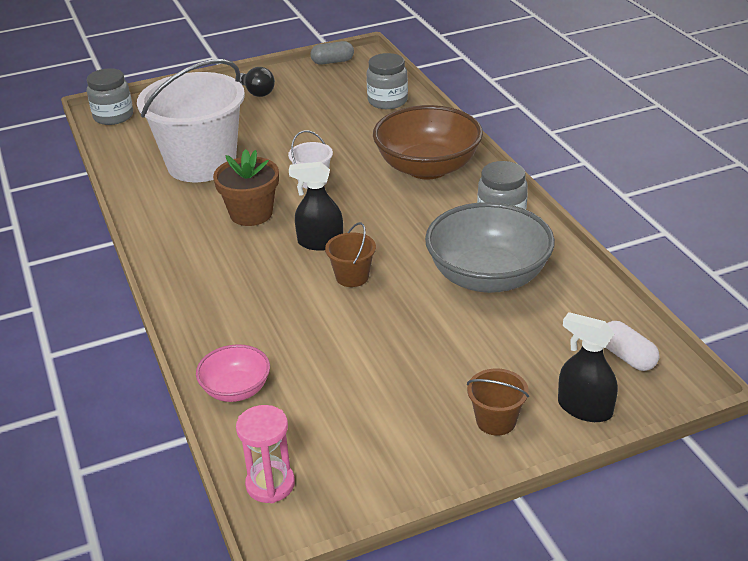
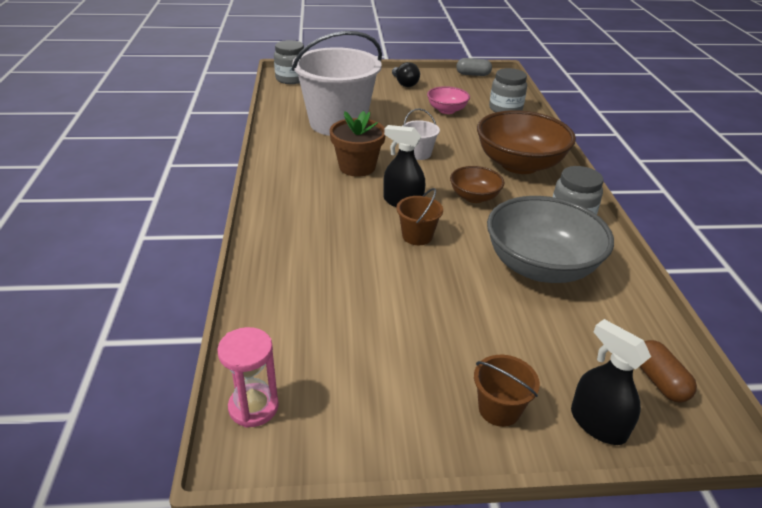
camera: 15 degrees right, 0 degrees up
(236, 389) = (270, 307): pink bowl -> pink bowl (447, 110)
(394, 218) = (474, 197): none -> brown bowl
(627, 357) = (659, 381): white capsule -> brown capsule

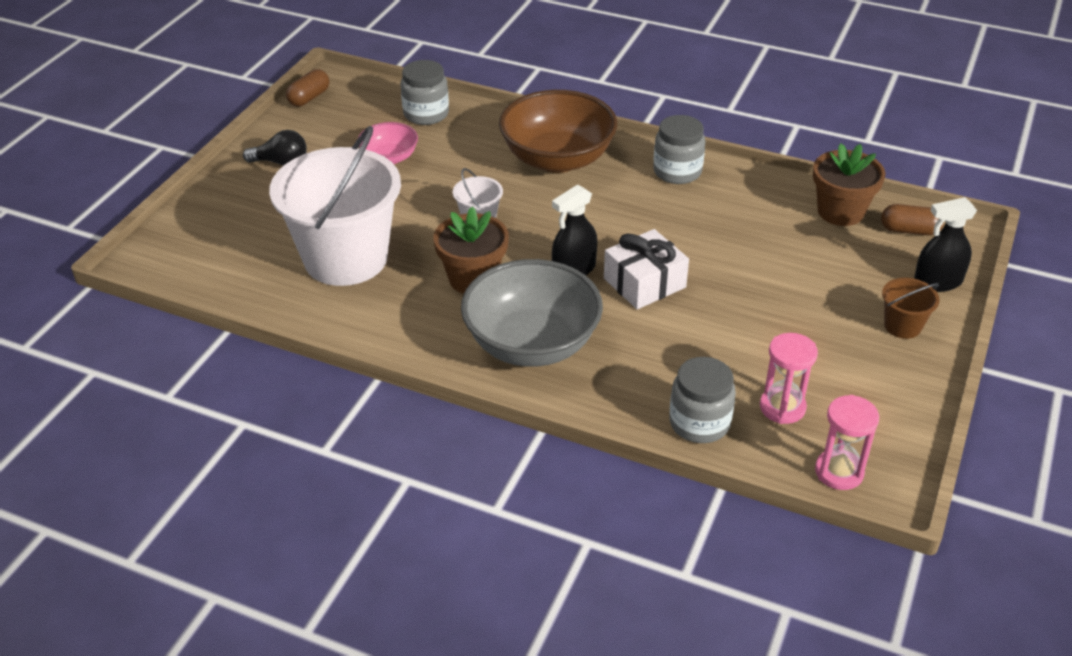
camera: 60 degrees left, 5 degrees up
(291, 79) = (161, 259): grey jar -> grey jar (699, 423)
(319, 348) = (782, 407): none -> pink hourglass
(417, 236) = (644, 283): brown bucket -> white gift
(473, 74) = (309, 98): grey capsule -> brown capsule
(474, 197) = (599, 216): brown bowl -> none
(540, 266) = (740, 225): grey bowl -> grey bowl (532, 343)
(630, 323) = (840, 212): none -> brown flower pot

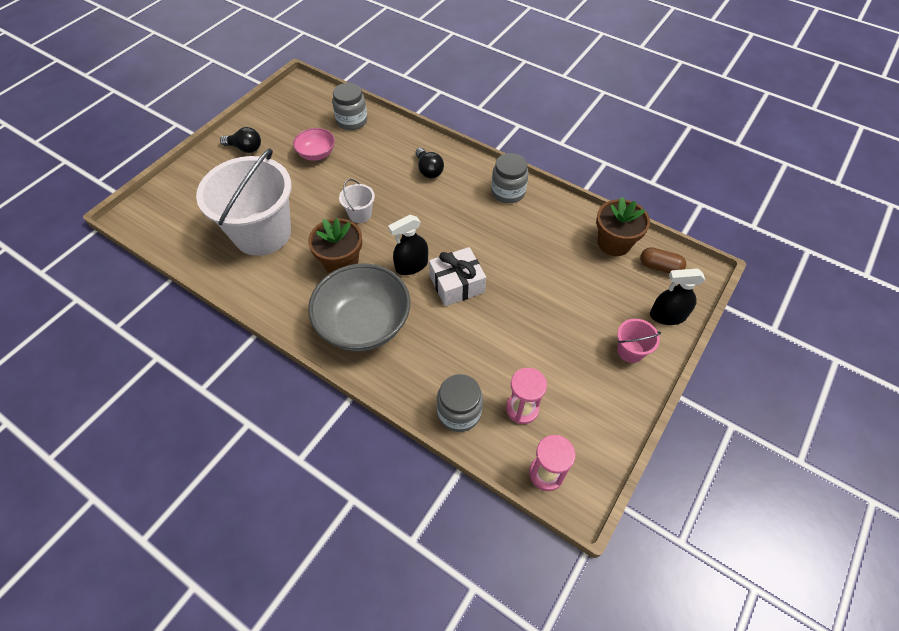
camera: 10 degrees right, 15 degrees up
(309, 98) = (279, 98): brown capsule -> none
(557, 159) = (428, 170): brown bowl -> black light bulb
(902, 326) = (630, 351): brown bucket -> pink bucket

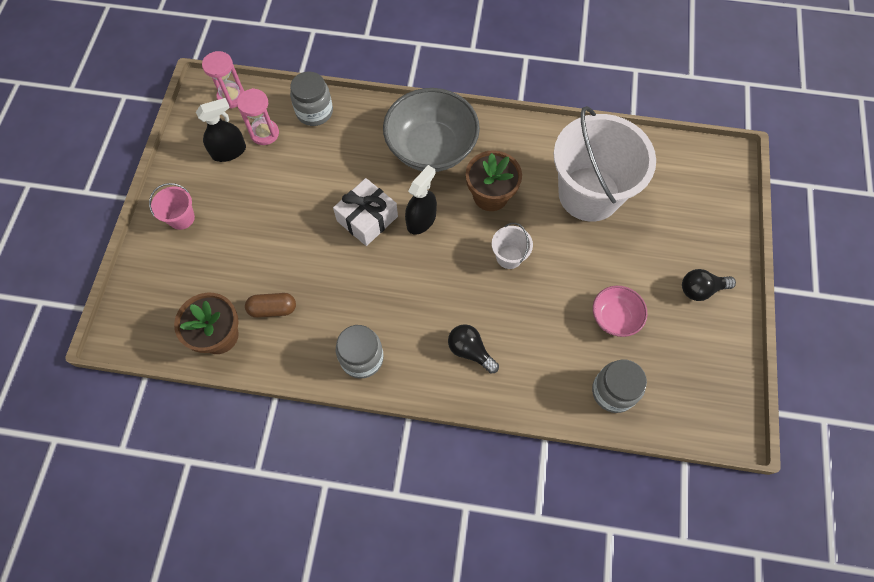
camera: 155 degrees right, 10 degrees up
(659, 267) = (163, 324): brown capsule -> brown capsule (273, 309)
(667, 316) = (149, 268): black spray bottle -> black spray bottle (229, 151)

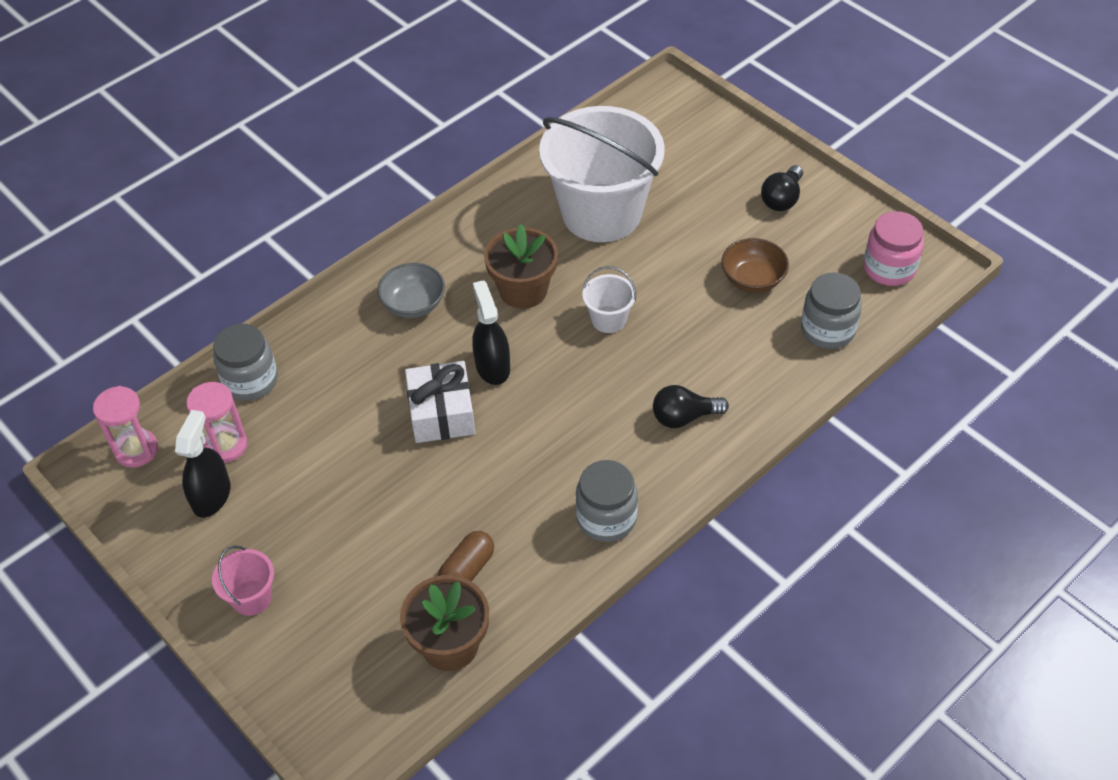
camera: 50 degrees left, 15 degrees down
(431, 148) = (413, 304): grey bowl -> grey bowl, size x0.52
(615, 317) = (753, 279): pink bowl -> brown bowl
(702, 397) = (889, 268): none -> pink jar

